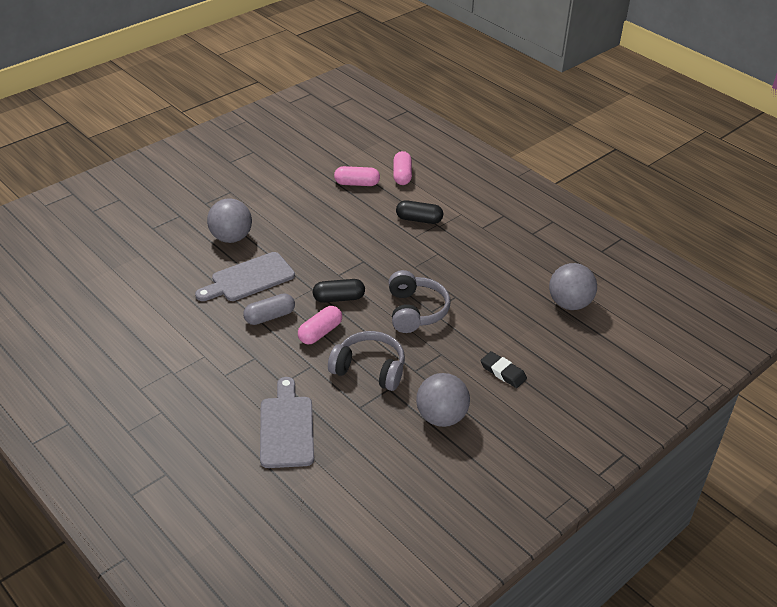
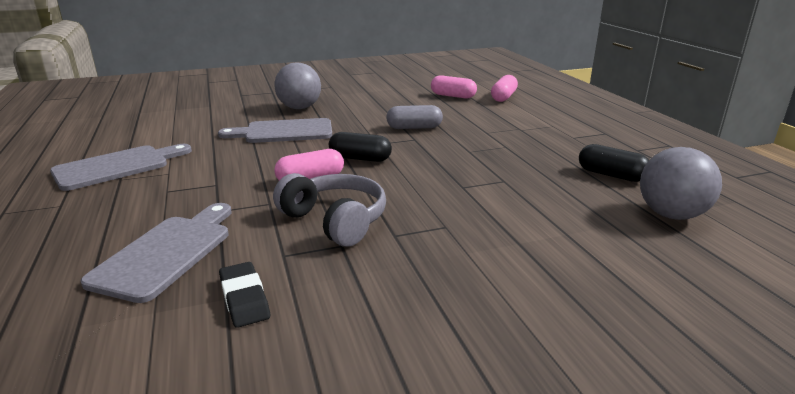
camera: 25 degrees right, 15 degrees down
(154, 360) = (117, 166): none -> grey cutting board
(270, 317) = (271, 158): grey capsule -> grey capsule (414, 128)
(415, 311) = (441, 183): grey headphones -> none
(419, 219) = (500, 123): black capsule -> black capsule (611, 175)
(441, 417) = (389, 296): grey ball -> none
(503, 372) = (527, 265): black eraser -> black eraser (244, 298)

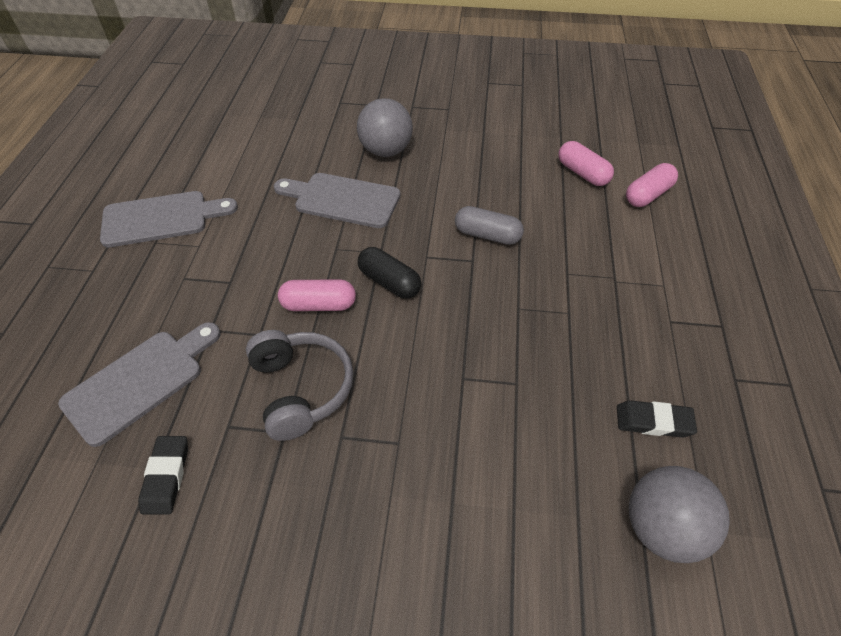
camera: 25 degrees right, 25 degrees up
(611, 175) = (653, 421): black capsule -> black eraser

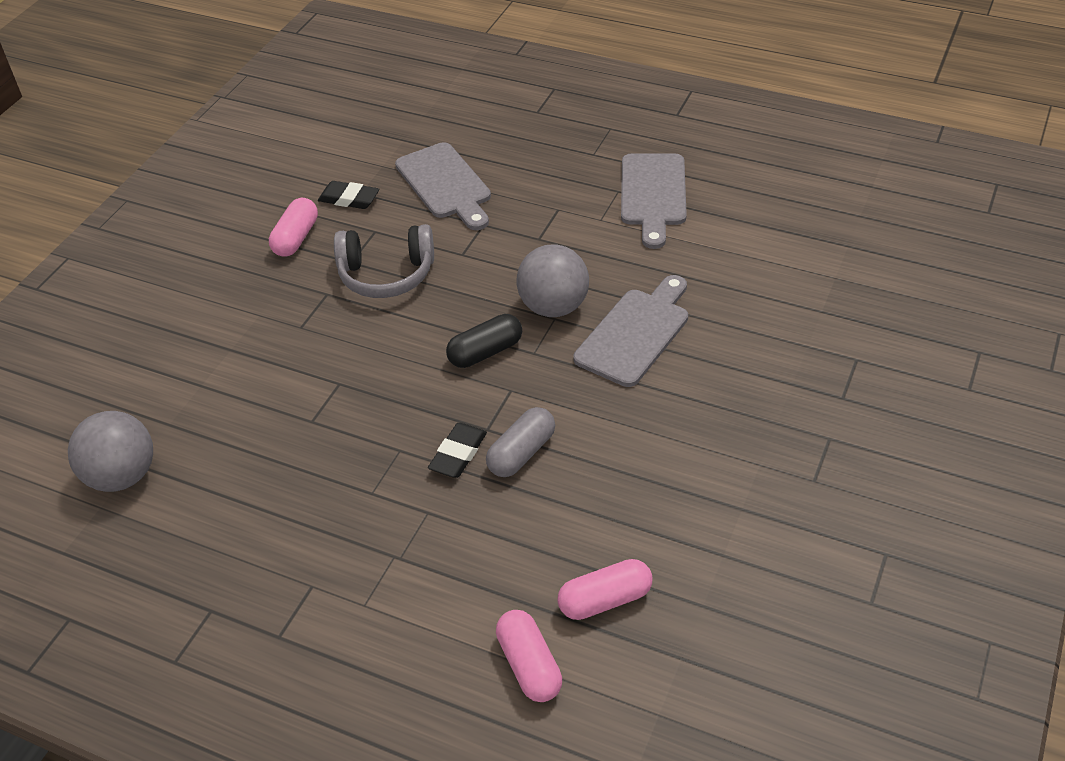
camera: 110 degrees right, 5 degrees down
(319, 305) = (479, 296): pink capsule -> pink capsule (296, 238)
(386, 151) = (723, 389): grey ball -> grey ball (554, 307)
(653, 421) = (211, 513): black eraser -> black eraser (458, 454)

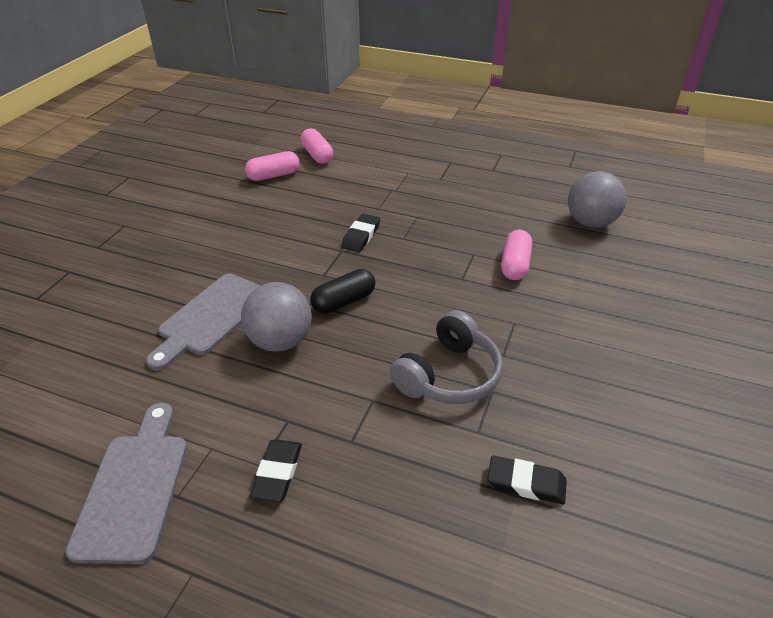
camera: 175 degrees right, 5 degrees down
(296, 238) = (565, 421): pink capsule -> pink capsule (515, 265)
(386, 274) = (448, 375): grey headphones -> grey headphones turned 135 degrees clockwise
(446, 184) = (403, 509): grey cutting board -> none
(521, 453) = (316, 237): grey capsule -> none
(542, 204) = (278, 473): none -> black eraser

